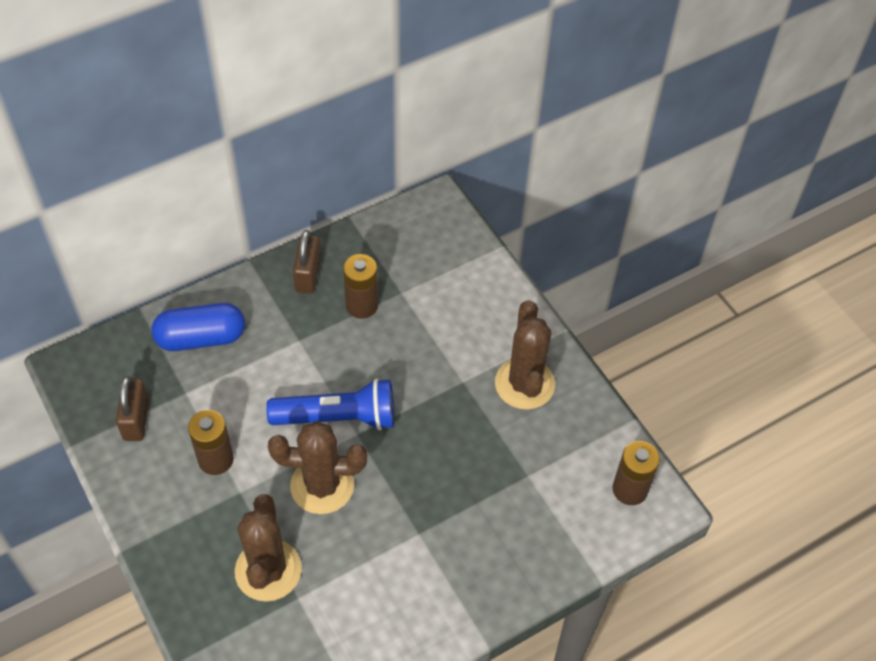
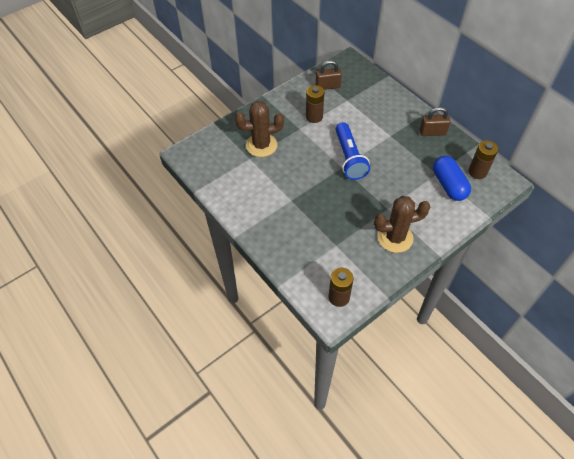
camera: 85 degrees right, 0 degrees up
(201, 338) = (379, 99): blue capsule -> blue capsule (448, 185)
(322, 485) = (309, 158): brown cactus -> none
(362, 305) = (421, 157): brown battery -> brown battery (477, 172)

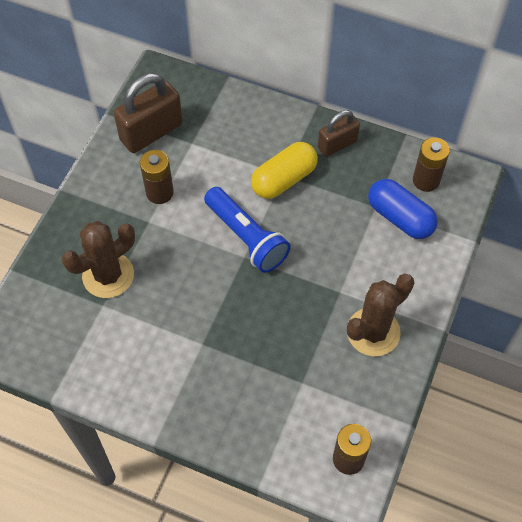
camera: 30 degrees left, 5 degrees up
(328, 86) = (151, 132): brown padlock -> brown padlock, size x1.61
(389, 138) = (284, 179): none -> yellow capsule

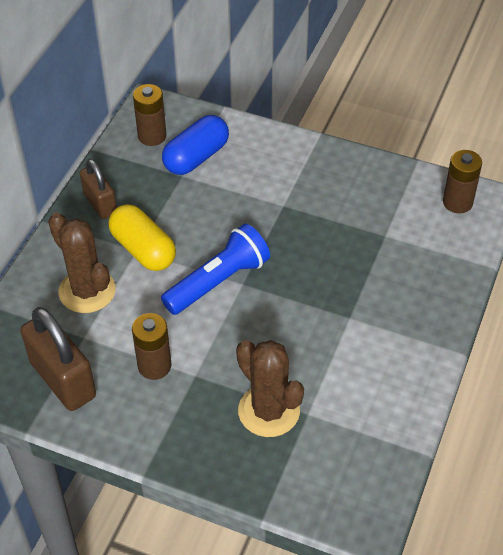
camera: 90 degrees left, 10 degrees down
(373, 332) = (326, 181): brown cactus -> brown cactus (87, 291)

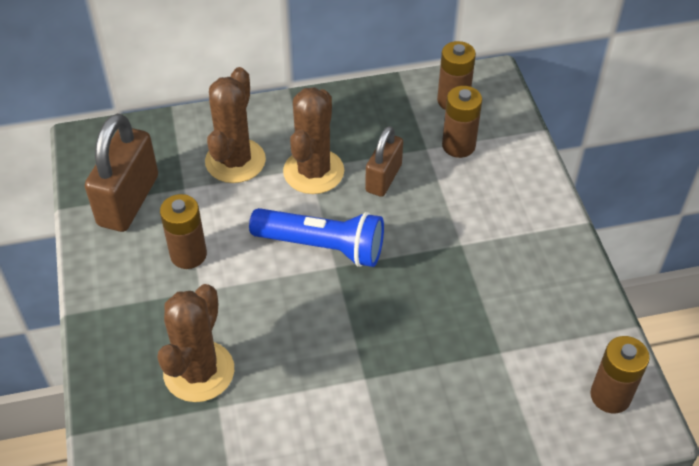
camera: 55 degrees right, 0 degrees up
(100, 204) = (340, 113): brown padlock -> brown padlock (383, 178)
(143, 249) = (313, 171): yellow capsule -> brown cactus
(196, 157) = (458, 145): blue capsule -> brown battery

